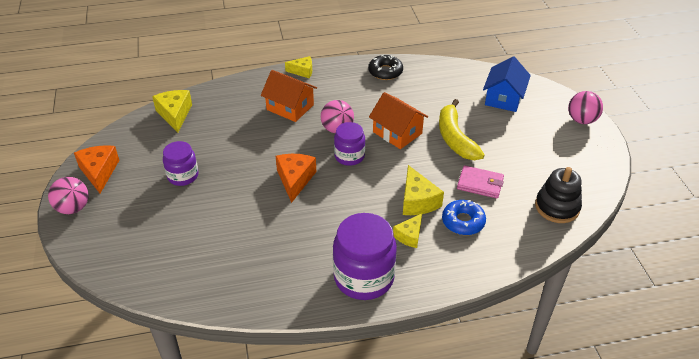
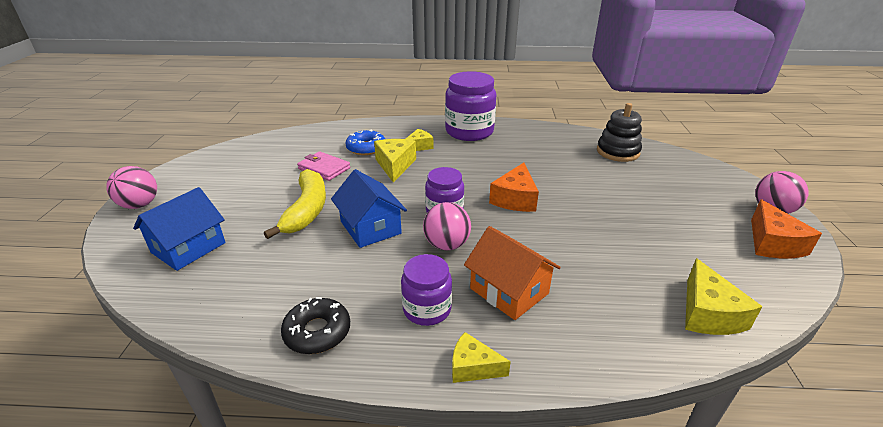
camera: 165 degrees left, 10 degrees down
(183, 176) = (653, 222): purple jar -> purple jar (427, 309)
(397, 132) = (370, 227): orange house -> blue house
(557, 207) = (276, 145): black stacking toy -> black stacking toy (617, 152)

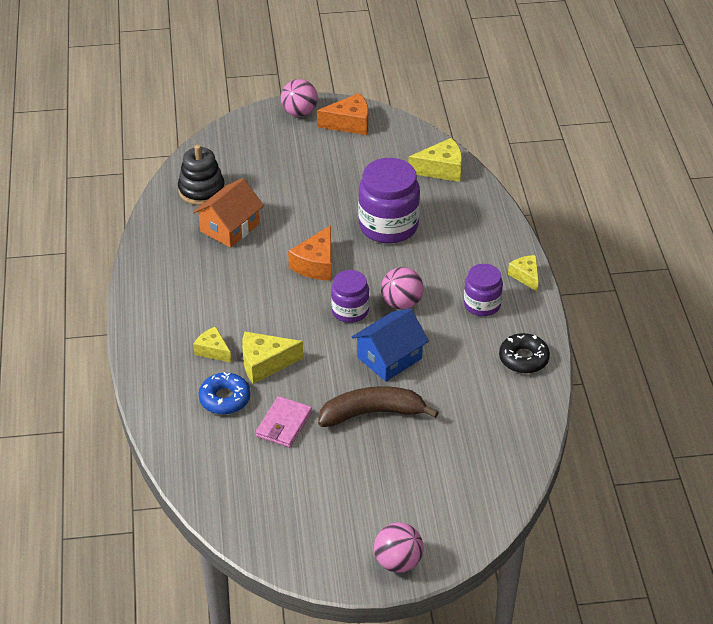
camera: 100 degrees left, 10 degrees up
(188, 247) = (456, 480): blue house -> none
(306, 210) = (372, 413): yellow banana -> brown banana
(469, 132) = (164, 310): purple jar -> purple jar (388, 226)
(473, 367) = (526, 276): yellow cheese -> yellow cheese turned 150 degrees clockwise
(509, 291) = (448, 263): orange house -> orange house (229, 227)
(515, 199) = (316, 264): orange cheese -> orange cheese turned 105 degrees clockwise

